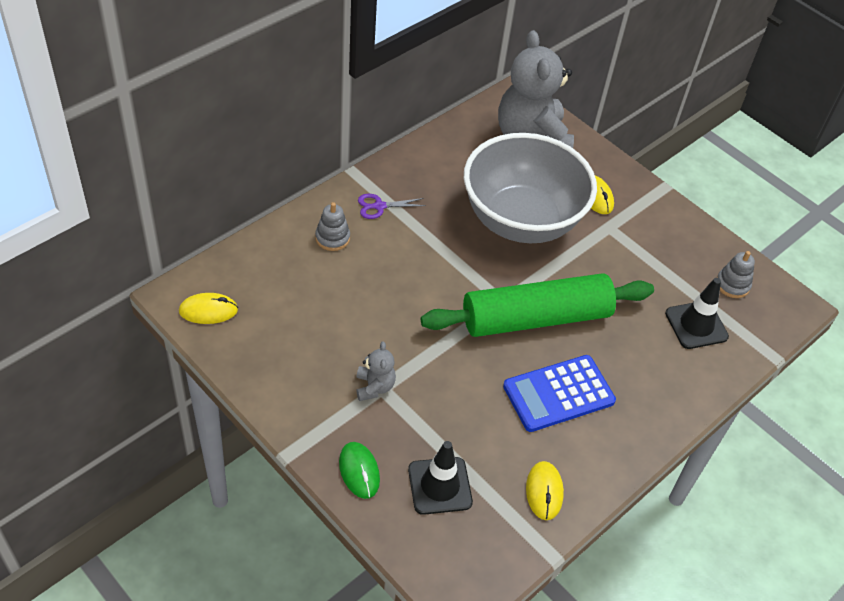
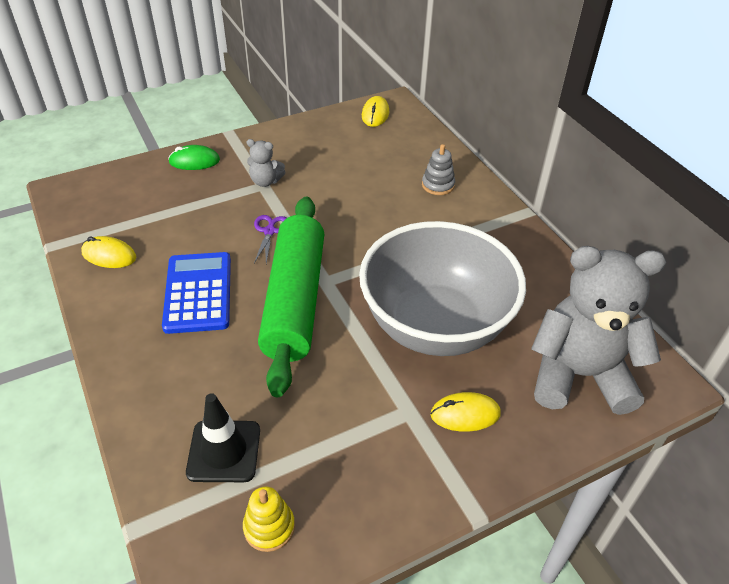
camera: 110 degrees right, 5 degrees down
(379, 206) = (474, 220): purple scissors -> purple scissors (269, 231)
(440, 486) = (155, 198): black traffic cone -> none
(732, 285) = (269, 527): grey stacking toy -> yellow stacking toy

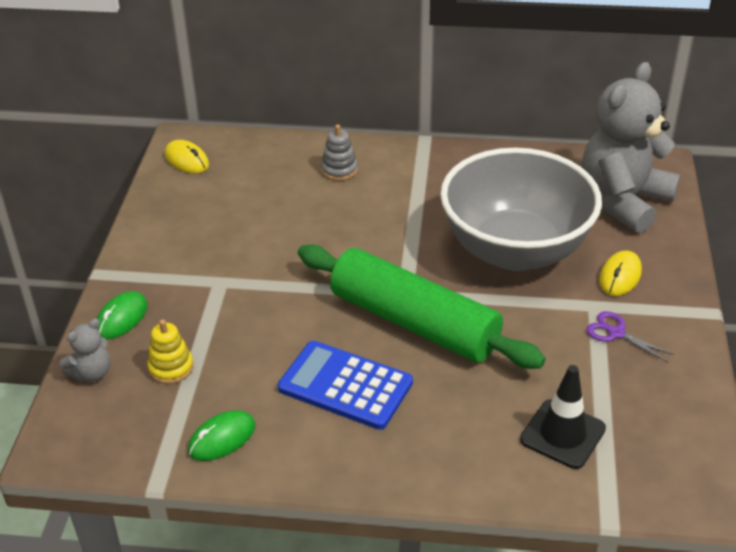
camera: 55 degrees left, 5 degrees down
(109, 255) = (222, 438): yellow mouse -> green mouse
(265, 181) = (216, 277): grey teddy bear -> grey teddy bear (92, 373)
(269, 231) = (299, 303): purple scissors -> purple scissors (616, 333)
(269, 527) = (659, 432): yellow stacking toy -> yellow stacking toy (171, 368)

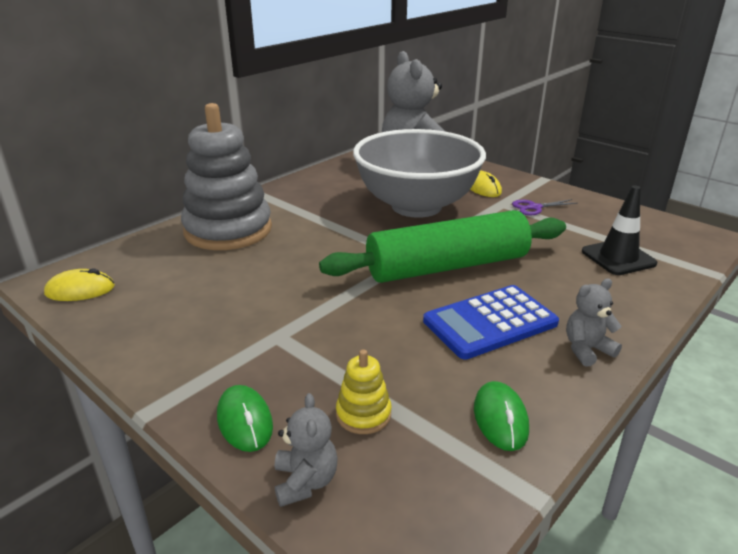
camera: 55 degrees left, 10 degrees down
(339, 170) = (228, 230): grey stacking toy -> grey stacking toy, size x2.45
(358, 459) = (587, 349): none -> grey teddy bear

